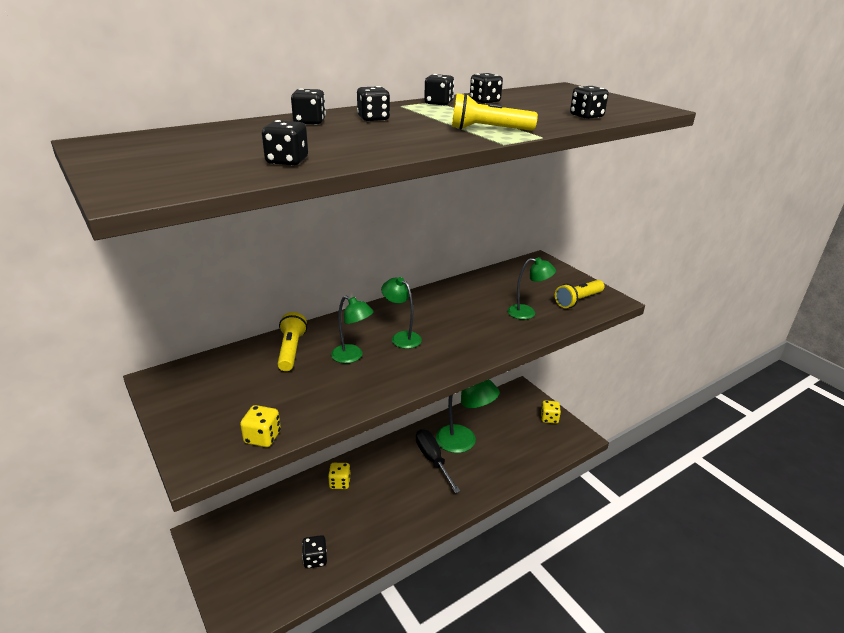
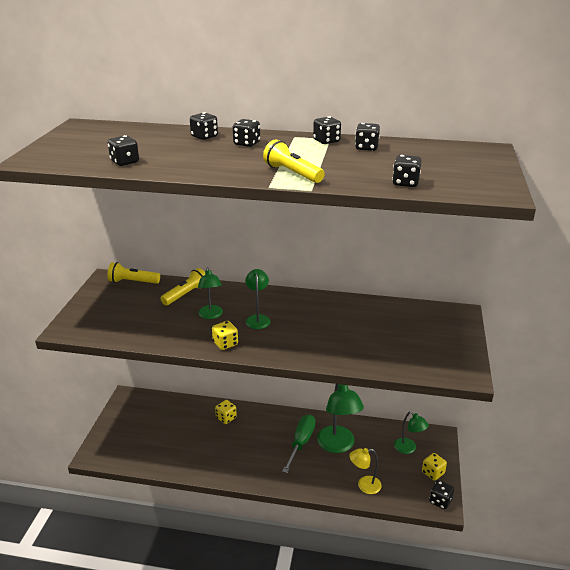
camera: 45 degrees right, 0 degrees up
(262, 437) = (105, 334): yellow dice -> yellow dice (225, 343)
(315, 559) = (163, 451): black dice -> black dice (440, 501)
(432, 459) = (301, 442): black screwdriver -> green screwdriver
(519, 460) = (364, 485): none -> yellow lamp
(527, 313) = (373, 347): green lamp -> green lamp (408, 449)
(578, 300) = (434, 359): yellow flashlight -> yellow flashlight (133, 282)

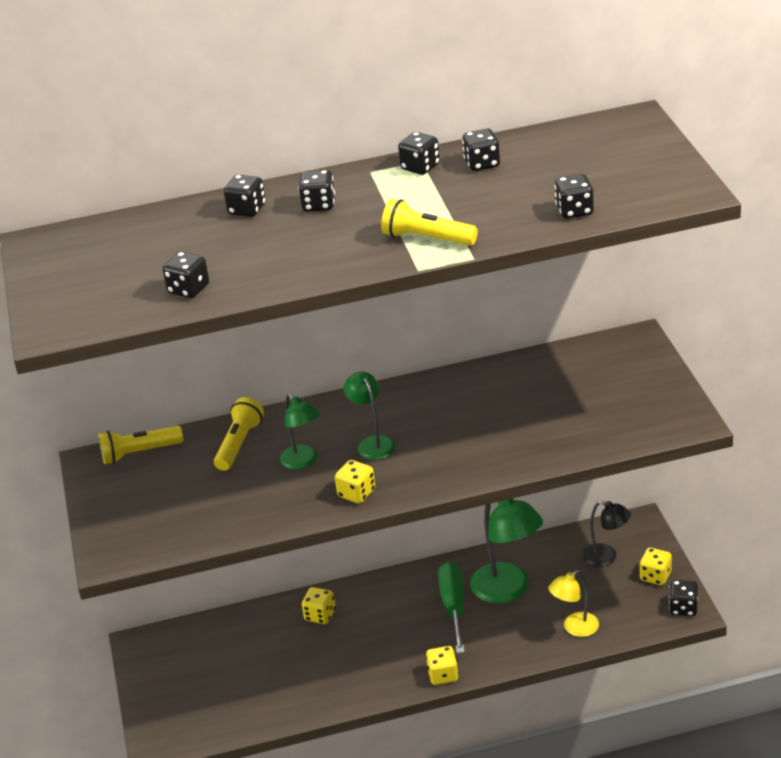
camera: 20 degrees left, 5 degrees up
(269, 482) = (443, 675): none -> yellow dice
(408, 449) = (606, 557): green lamp -> black lamp

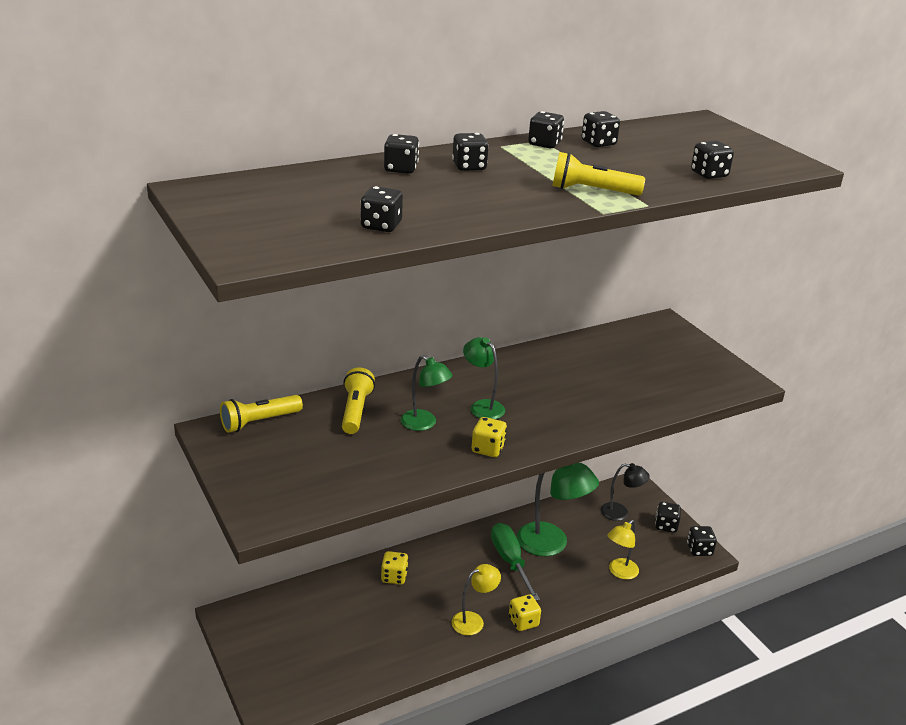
camera: 20 degrees left, 5 degrees down
(389, 670) = (473, 621): none -> yellow lamp
(655, 576) = (666, 526): yellow dice -> black dice

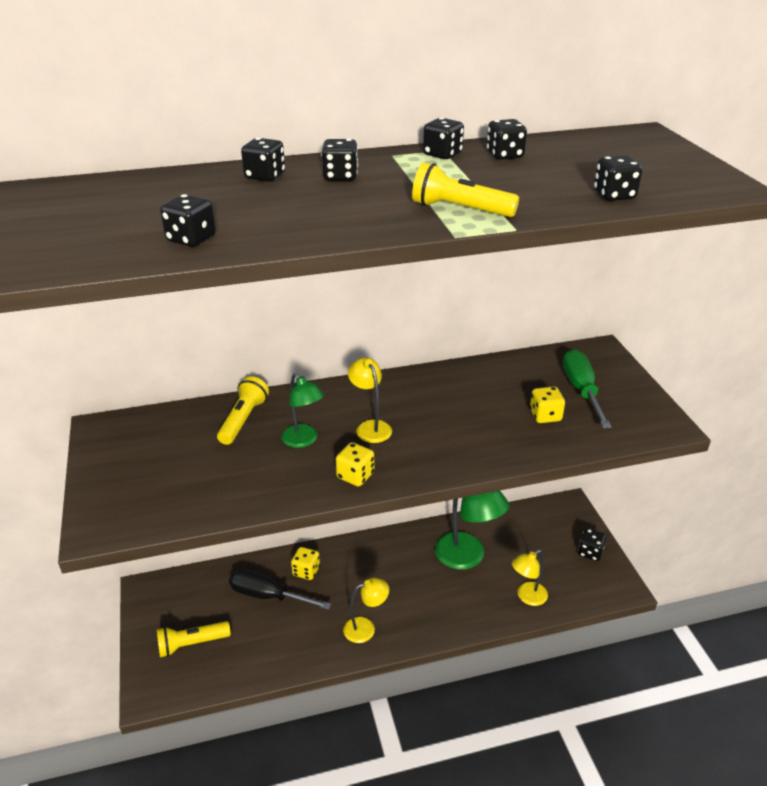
camera: 15 degrees right, 5 degrees up
(259, 422) = (148, 422): yellow flashlight -> yellow flashlight (192, 644)
(362, 605) = (267, 595): none -> black screwdriver
(482, 406) = (370, 427): green lamp -> yellow lamp
(510, 561) = (421, 569): green screwdriver -> green screwdriver (581, 390)
(523, 622) = (414, 636): yellow dice -> yellow dice (545, 416)
(620, 513) = (547, 532): black lamp -> none
(699, 550) = (618, 583): black dice -> none

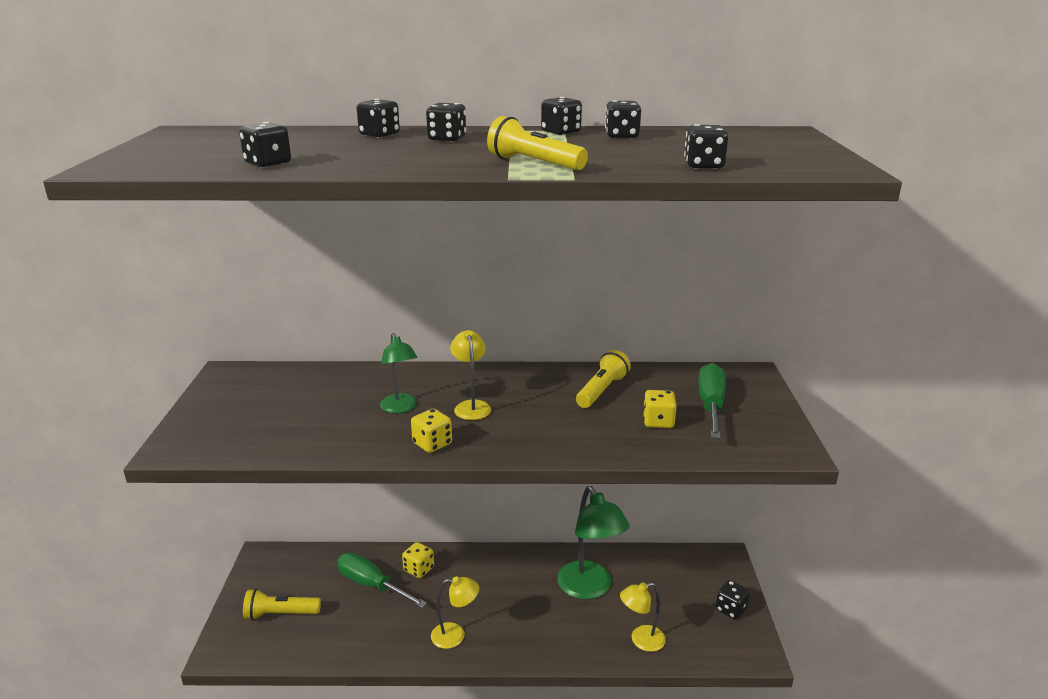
camera: 15 degrees right, 10 degrees down
(243, 420) = (355, 384): yellow flashlight -> yellow flashlight (602, 391)
(267, 595) = (371, 584): black screwdriver -> green screwdriver

